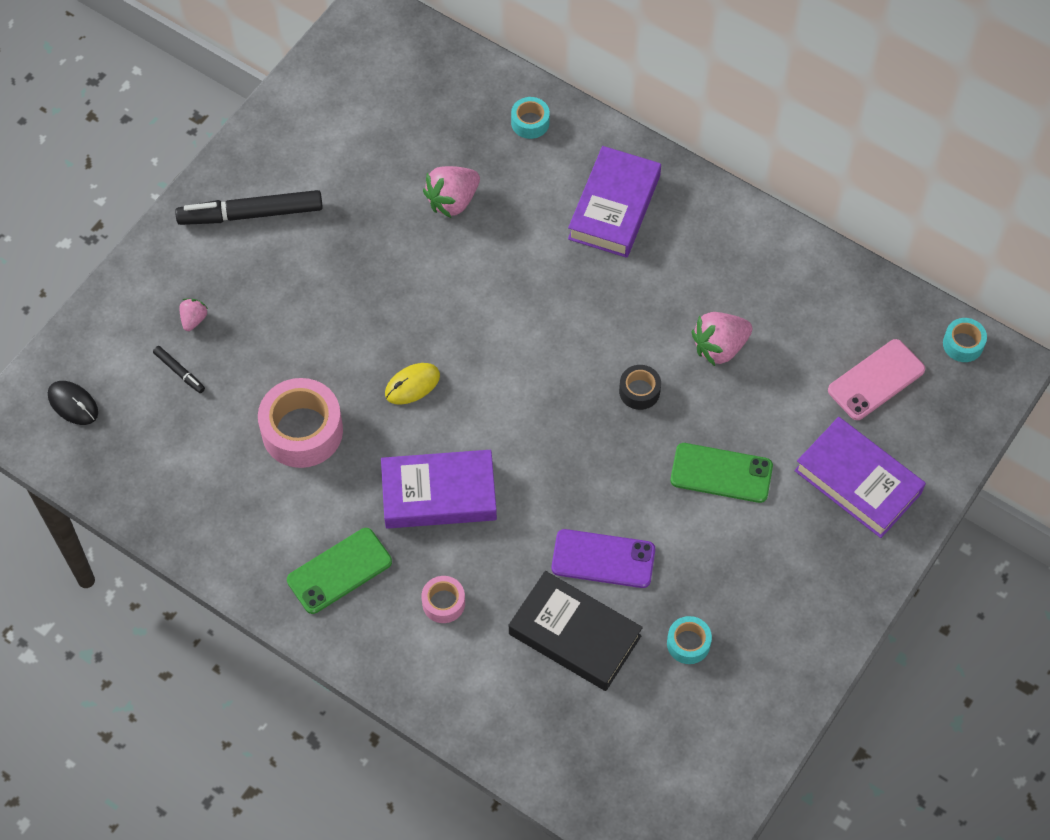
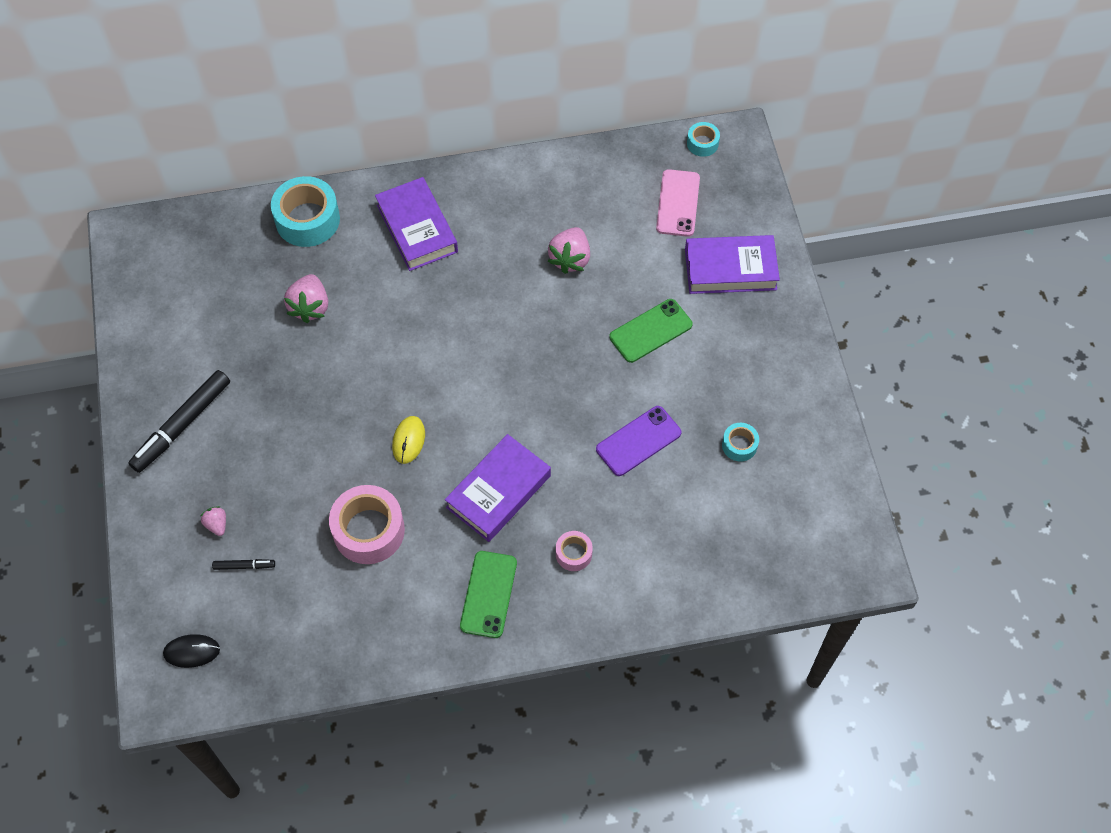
camera: 45 degrees left, 0 degrees up
(530, 122) = (307, 219): turquoise tape -> turquoise tape, size x1.96
(574, 635) = (671, 500): black book -> none
(639, 391) = (551, 324): black tape -> none

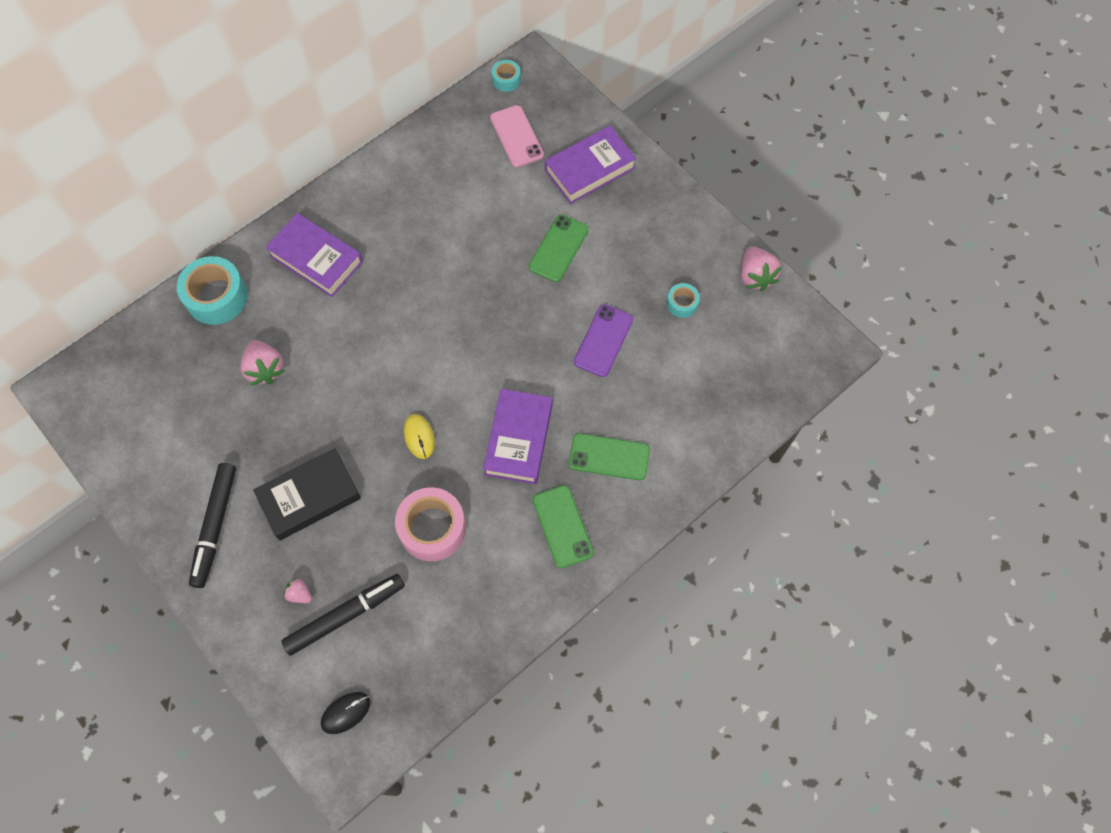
camera: 30 degrees left, 5 degrees up
(244, 566) = (345, 616): black marker -> black marker, size x2.20
(278, 443) = (309, 497): none -> black book
(570, 259) = (459, 222): pink strawberry -> pink strawberry (755, 276)
(573, 554) = (609, 457): pink tape -> green phone

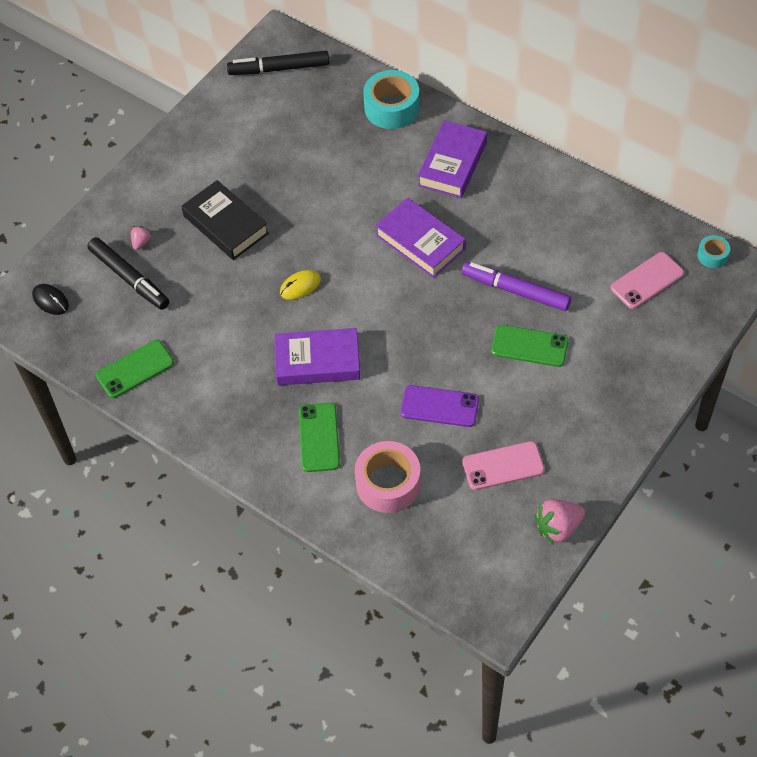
camera: 80 degrees right, 10 degrees down
(215, 527) = (186, 171): black marker -> black marker (279, 68)
(265, 369) = (333, 161): pink strawberry -> none
(432, 528) = (218, 318): pink tape -> pink tape (388, 483)
(492, 243) = (515, 291): none -> purple marker
(562, 526) = (242, 415): green phone -> green phone (135, 369)
(589, 169) = (633, 351): purple book -> purple book (420, 242)
(682, 303) = (503, 466): turquoise tape -> pink phone

